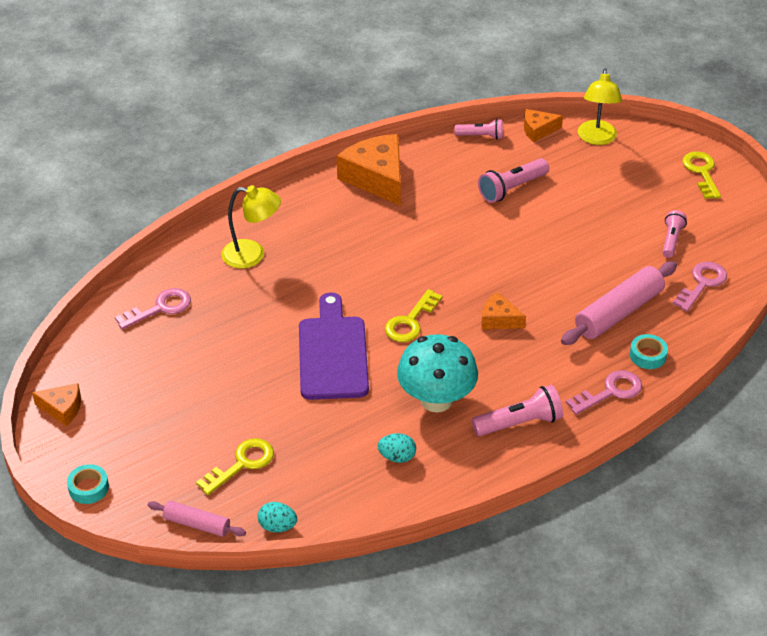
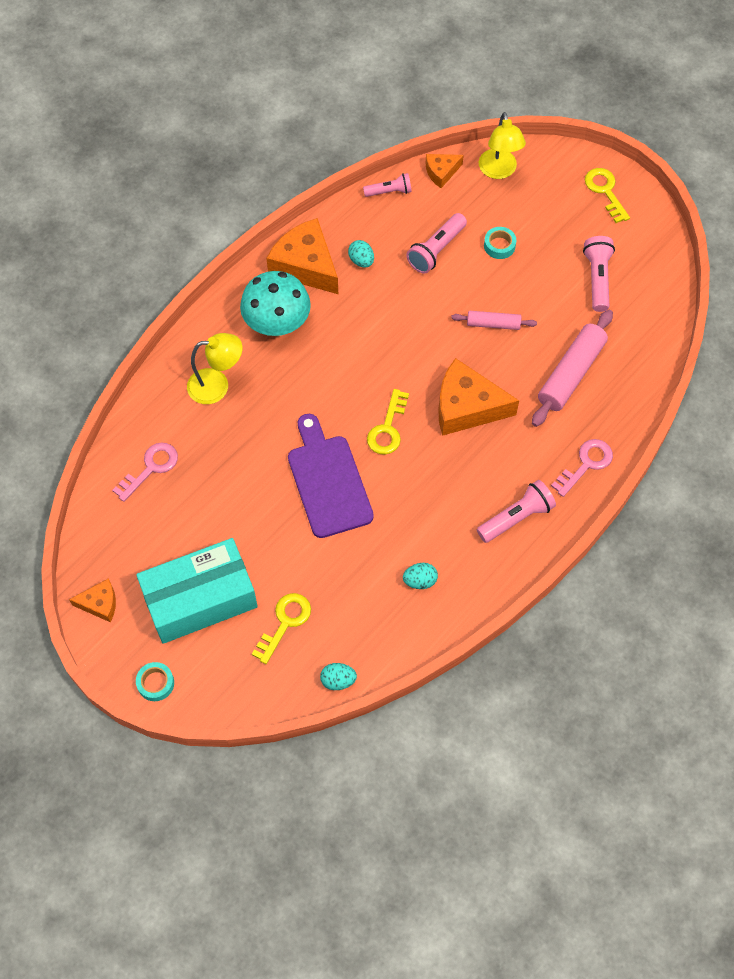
camera: 15 degrees left, 20 degrees up
(163, 426) = (200, 599): none -> turquoise box
(197, 524) = (266, 696): pink rolling pin -> pink rolling pin (493, 324)
(433, 184) = (361, 261): none -> turquoise egg
(436, 400) = (436, 510): turquoise mushroom -> turquoise mushroom (277, 324)
(499, 319) = (467, 407): orange cheese -> orange cheese, size x1.91
(647, 355) = (608, 416): turquoise tape -> turquoise tape (499, 245)
(671, 240) = (597, 279): pink flashlight -> pink flashlight, size x1.51
(702, 284) = (636, 323): pink key -> none

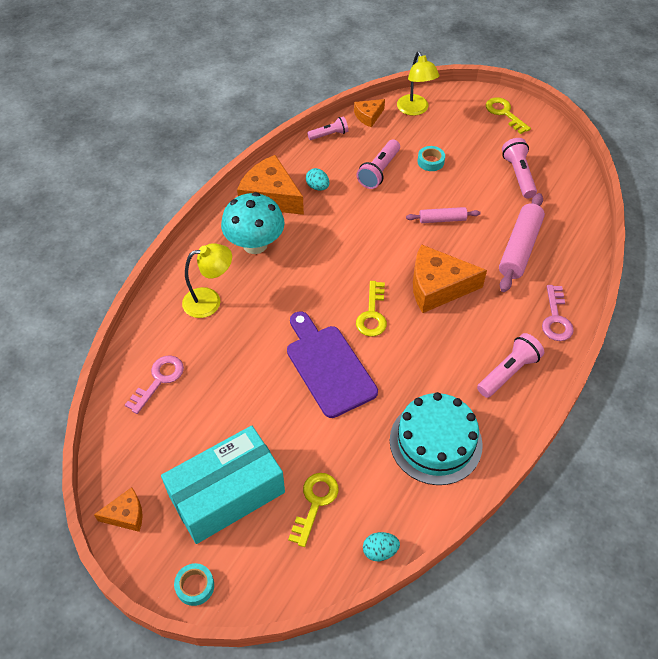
camera: 10 degrees left, 10 degrees down
(420, 581) = (435, 442): turquoise egg -> turquoise cake
(586, 464) = (556, 318): pink key -> pink key turned 150 degrees clockwise

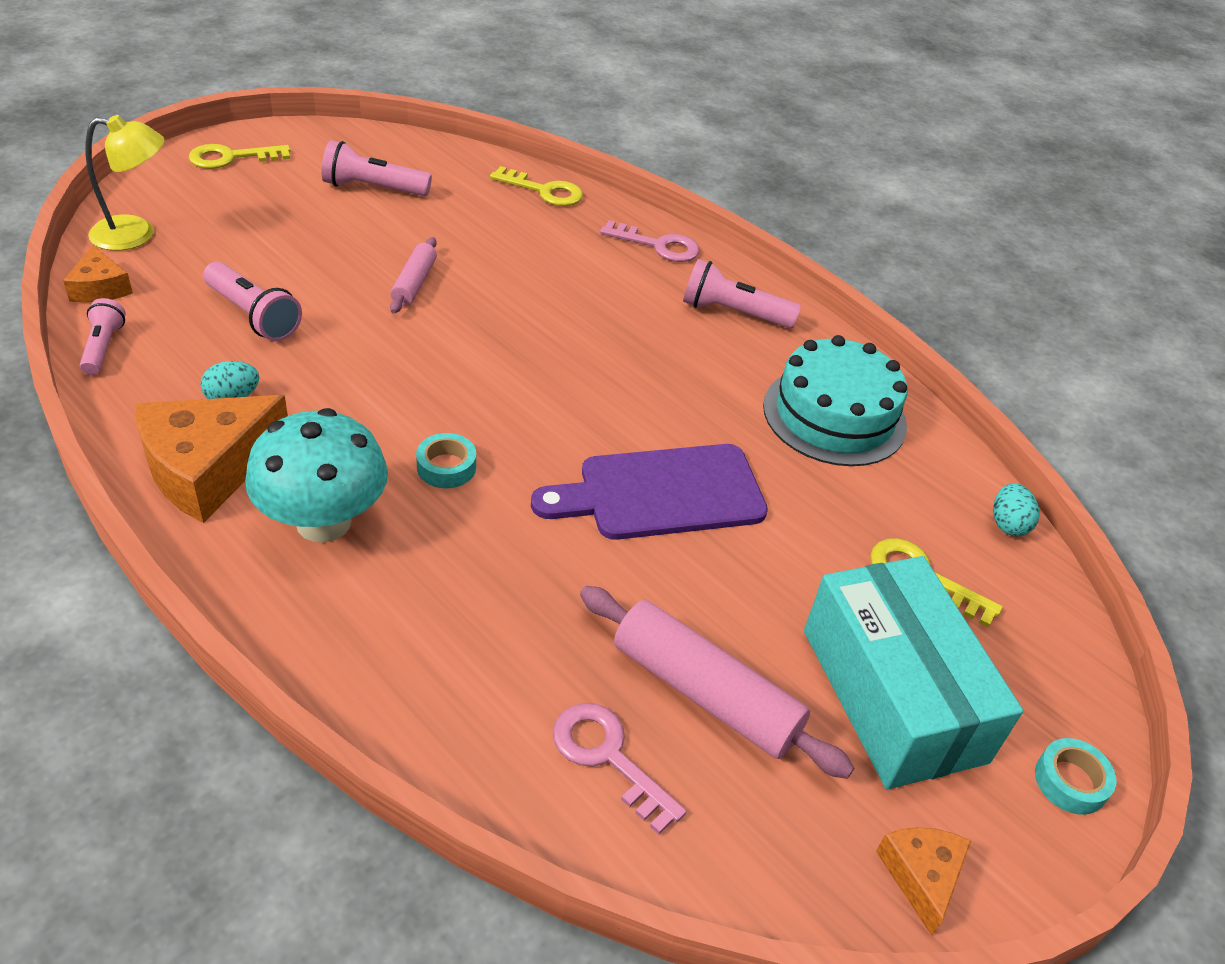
camera: 80 degrees left, 10 degrees down
(210, 301) = (435, 626): yellow lamp -> none
(372, 314) = (572, 412): yellow key -> yellow key (544, 191)
(430, 161) = (276, 256): turquoise tape -> turquoise tape (446, 467)
(438, 287) = (550, 329): orange cheese -> none
(508, 372) = (733, 313): pink flashlight -> pink flashlight turned 45 degrees counterclockwise
(519, 248) = (517, 233): pink rolling pin -> pink rolling pin (705, 693)

